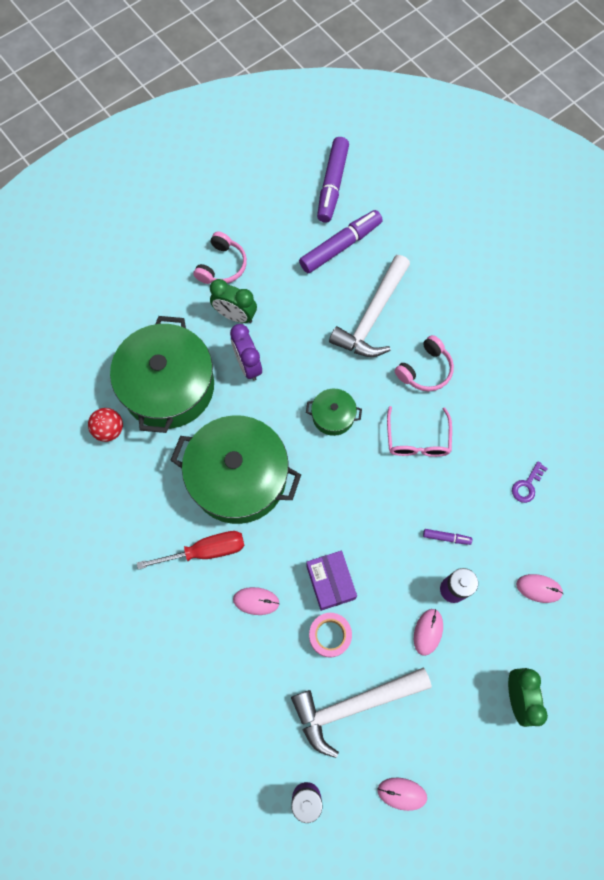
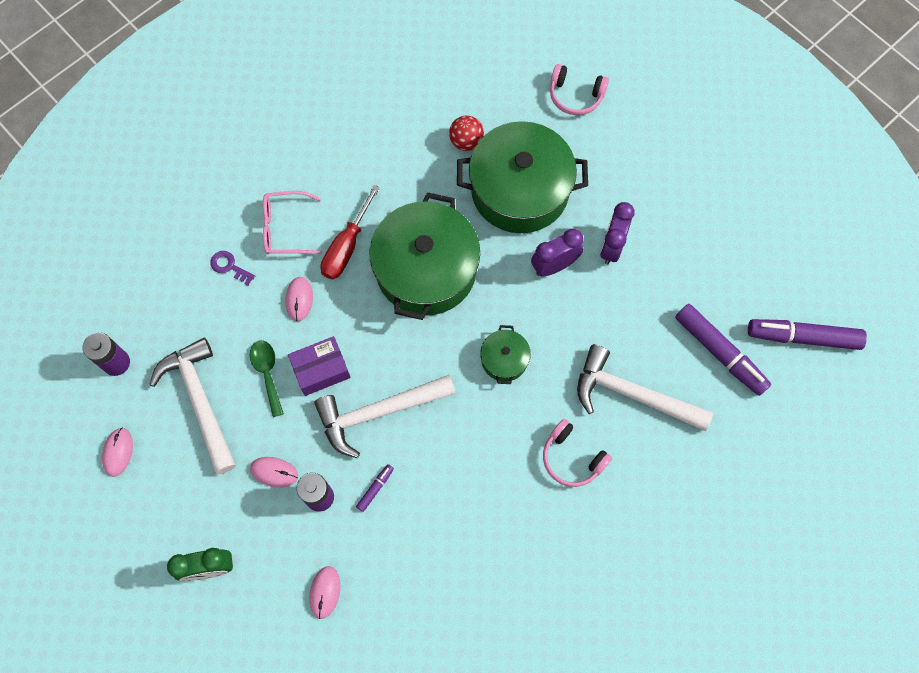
camera: 85 degrees right, 0 degrees up
(205, 551) = (347, 246): red screwdriver -> red screwdriver turned 45 degrees clockwise
(222, 266) = (671, 226): pink headphones -> pink headphones (575, 96)
(235, 316) = (611, 246): green clock -> purple clock
(329, 635) = (267, 373): pink tape -> green spoon
(376, 531) = (378, 413): none -> white hammer
(417, 440) = (485, 452): pink glasses -> pink glasses (285, 228)
(446, 538) = (375, 488): purple marker -> purple marker turned 150 degrees counterclockwise
(527, 485) = (442, 579): purple key -> purple key (229, 266)

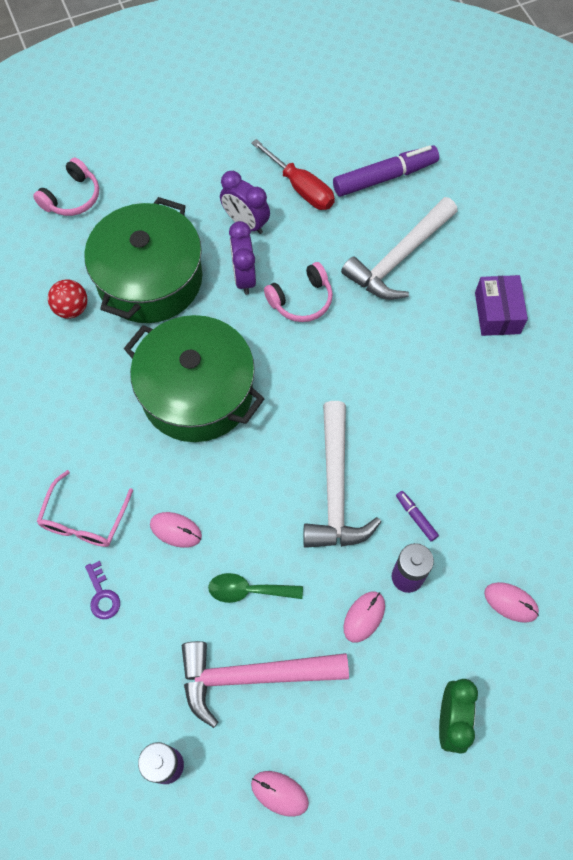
camera: 70 degrees left, 5 degrees down
(200, 401) = (252, 676): white hammer -> pink hammer
(229, 266) = (102, 595): purple key -> purple key turned 75 degrees counterclockwise
(321, 370) = (266, 532): purple box -> purple box (497, 313)
(347, 246) = (135, 461): red screwdriver -> red screwdriver (300, 188)
(504, 359) = (323, 353): green pot -> none
(572, 458) = (443, 329): pink headphones -> pink headphones (301, 300)
(803, 337) = (394, 113): purple marker -> none

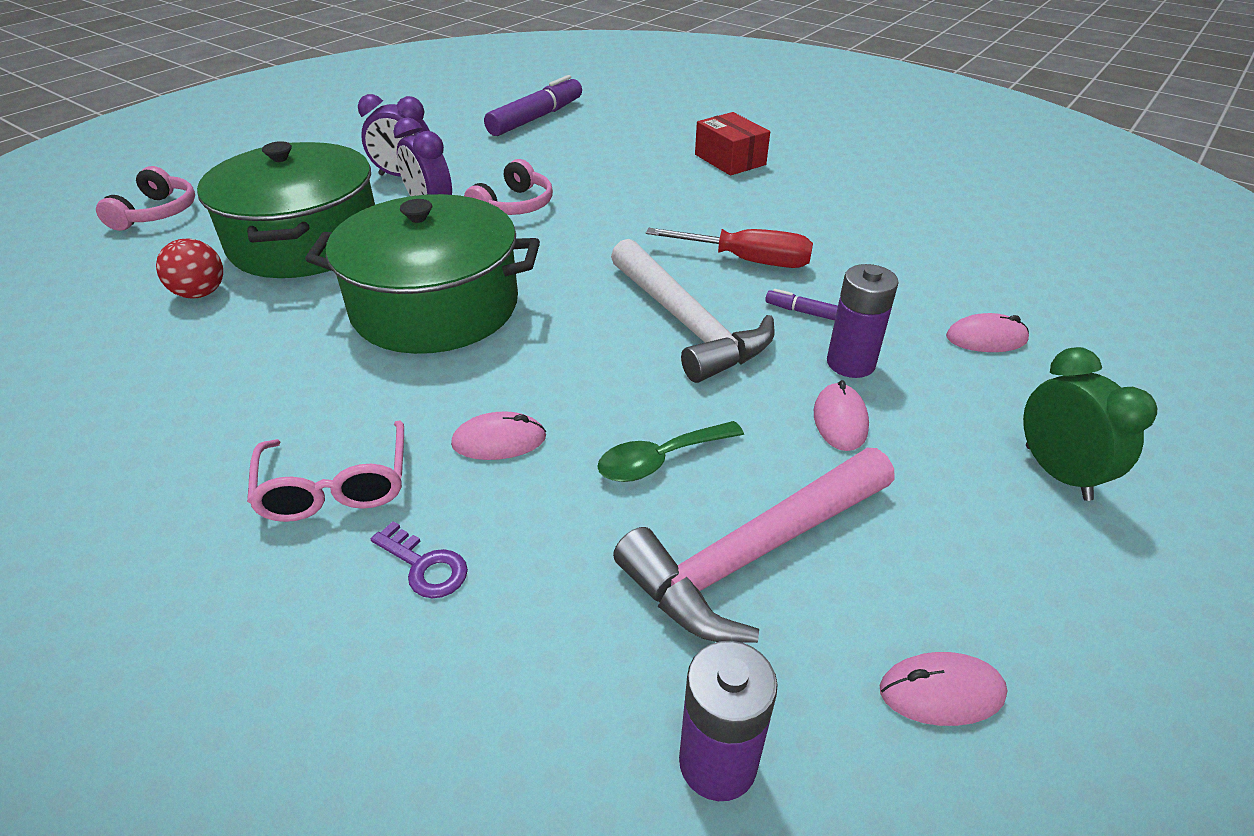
camera: 30 degrees left, 25 degrees down
(300, 188) = (451, 143): red screwdriver -> red screwdriver (746, 261)
(399, 258) = (597, 155): white hammer -> none
(497, 313) = (730, 159): purple box -> red box

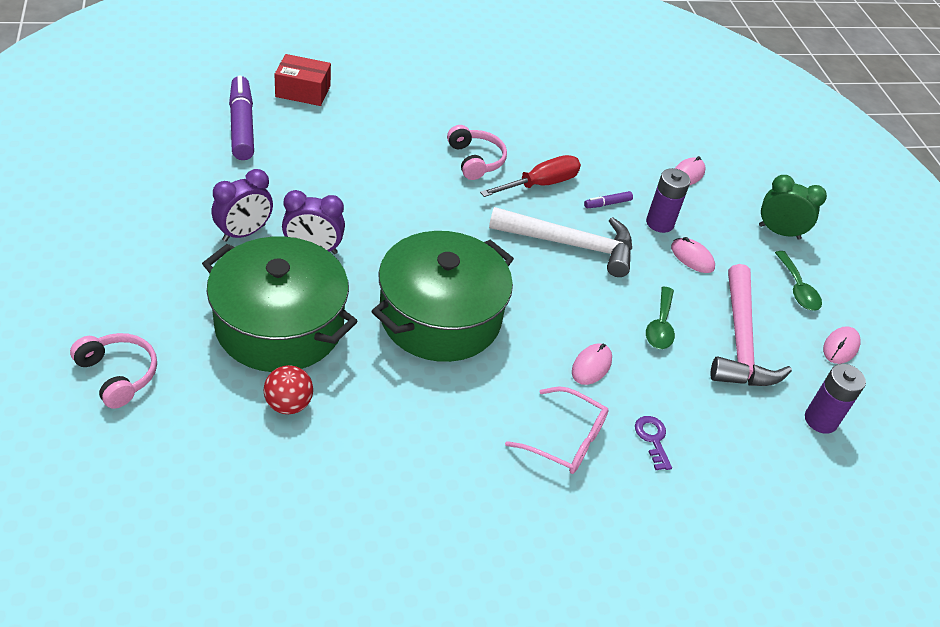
camera: 55 degrees left, 5 degrees up
(425, 566) = (652, 439): purple key -> purple key turned 90 degrees counterclockwise
(514, 206) = (360, 216): pink headphones -> pink headphones (475, 160)
(730, 159) = (425, 105): red box -> red box (303, 91)
(978, 558) = (797, 288): none -> green spoon

